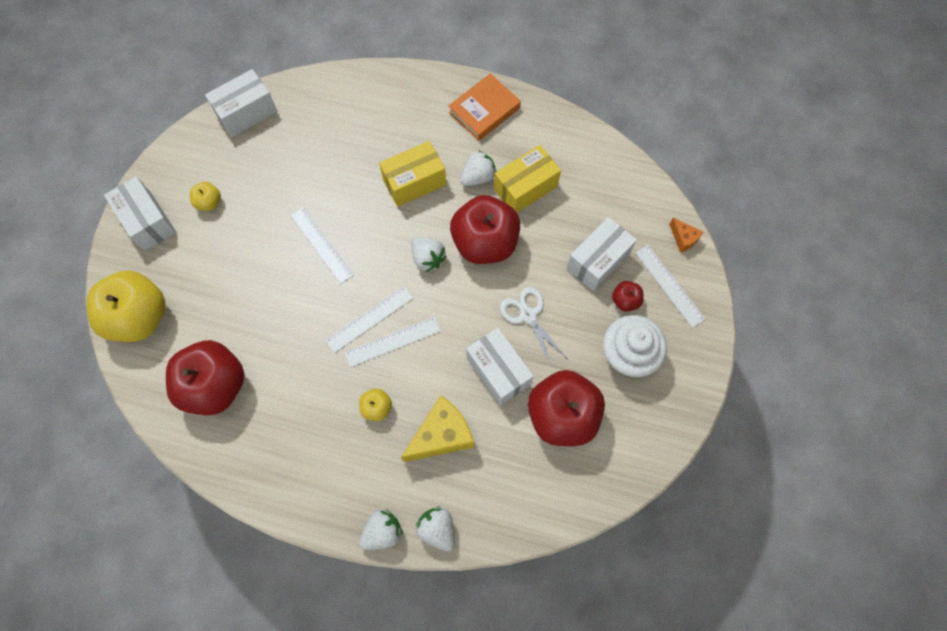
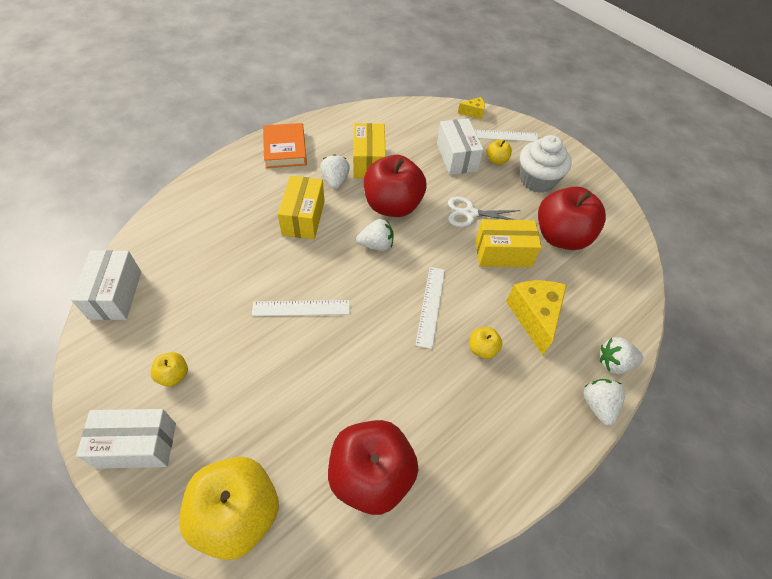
camera: 60 degrees left, 15 degrees down
(370, 319) = (398, 311): white ruler -> none
(498, 371) = (503, 253): white box -> yellow box
(625, 300) = (496, 160): red apple -> yellow apple
(683, 239) = (473, 113): orange cheese -> yellow cheese

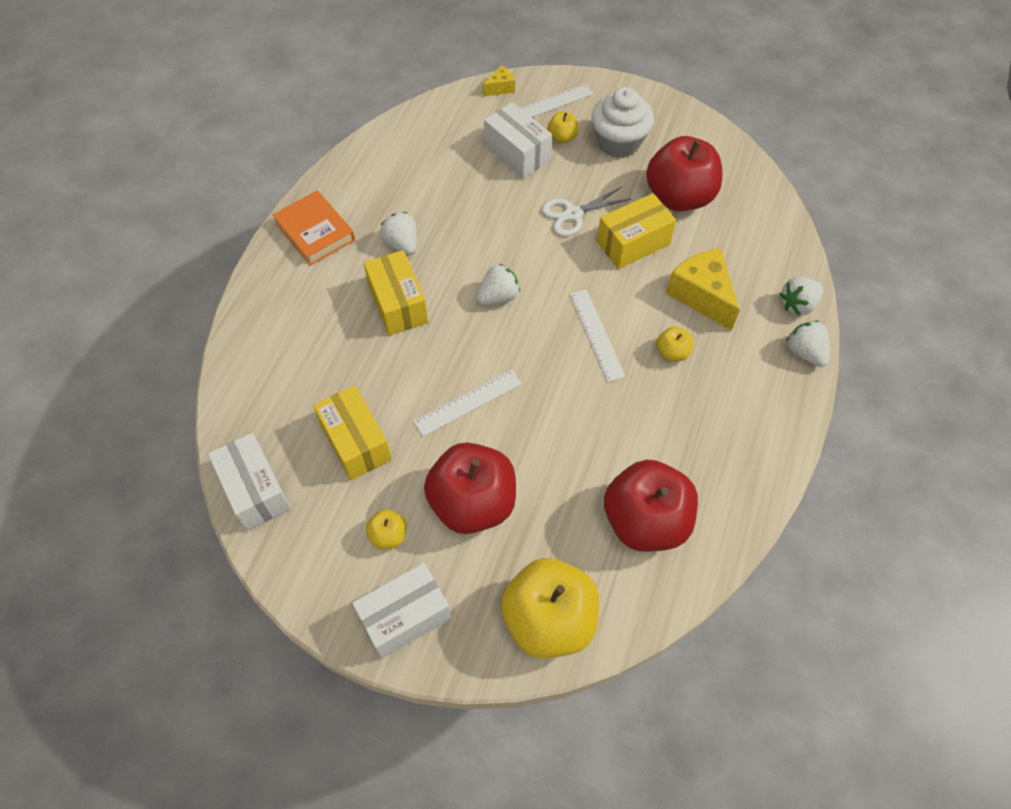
camera: 25 degrees left, 5 degrees up
(369, 162) = (423, 203): yellow box -> yellow box (356, 442)
(392, 205) = (485, 244): red apple -> red apple (472, 503)

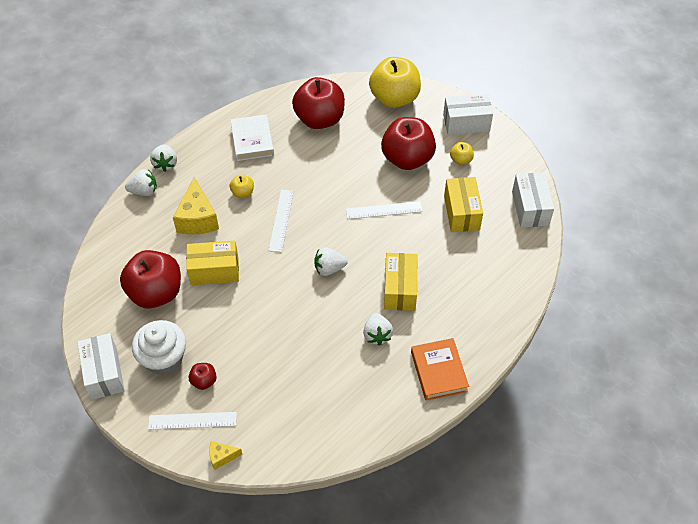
camera: 155 degrees left, 5 degrees down
(517, 153) = (248, 380): white box -> white box (104, 373)
(562, 137) = (204, 381): yellow apple -> red apple
(573, 214) = (240, 309): white scissors -> none
(718, 438) = (252, 140): none -> white book

